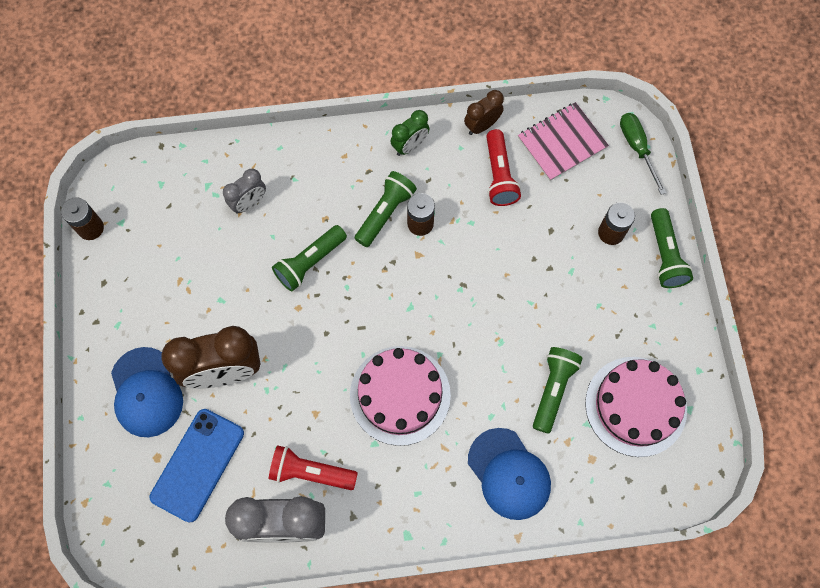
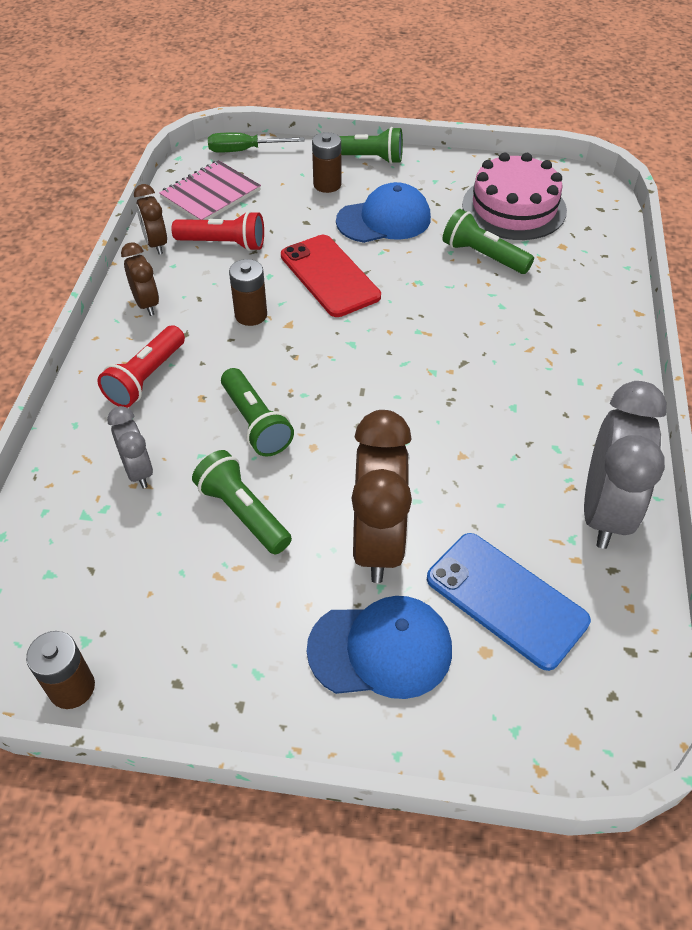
camera: 75 degrees left, 20 degrees down
(310, 472) = (538, 474): red flashlight -> red flashlight (146, 378)
(385, 213) = (222, 341): green flashlight -> green flashlight (242, 513)
(400, 395) = (458, 373): pink cake -> none
(410, 146) = (146, 304): green clock -> brown clock
(485, 269) = (330, 276): none -> red phone
(509, 474) = (569, 305): blue cap -> blue cap (384, 220)
(562, 143) = (210, 194): pink notebook -> pink notebook turned 60 degrees clockwise

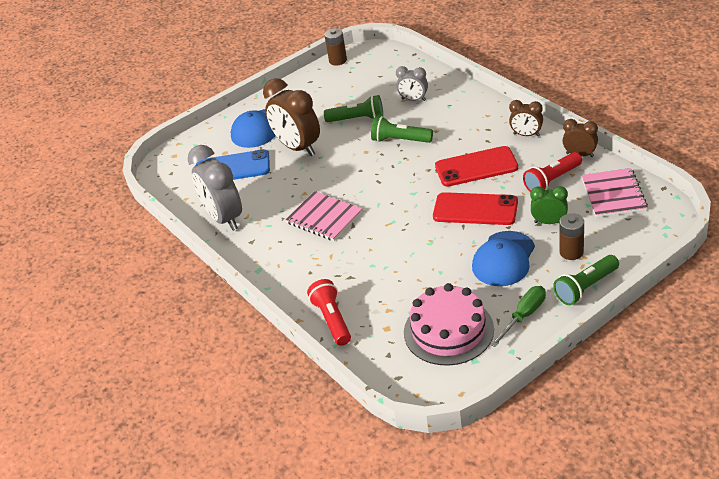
camera: 140 degrees right, 10 degrees down
(146, 378) = (469, 118): red flashlight -> red flashlight (332, 320)
(244, 151) = (656, 231): green screwdriver -> green screwdriver (524, 316)
(251, 315) = (476, 167): brown battery -> red phone
(297, 216) = (549, 222): none -> green clock
(481, 398) = (324, 218): none -> pink notebook
(483, 256) = (420, 283): green flashlight -> none

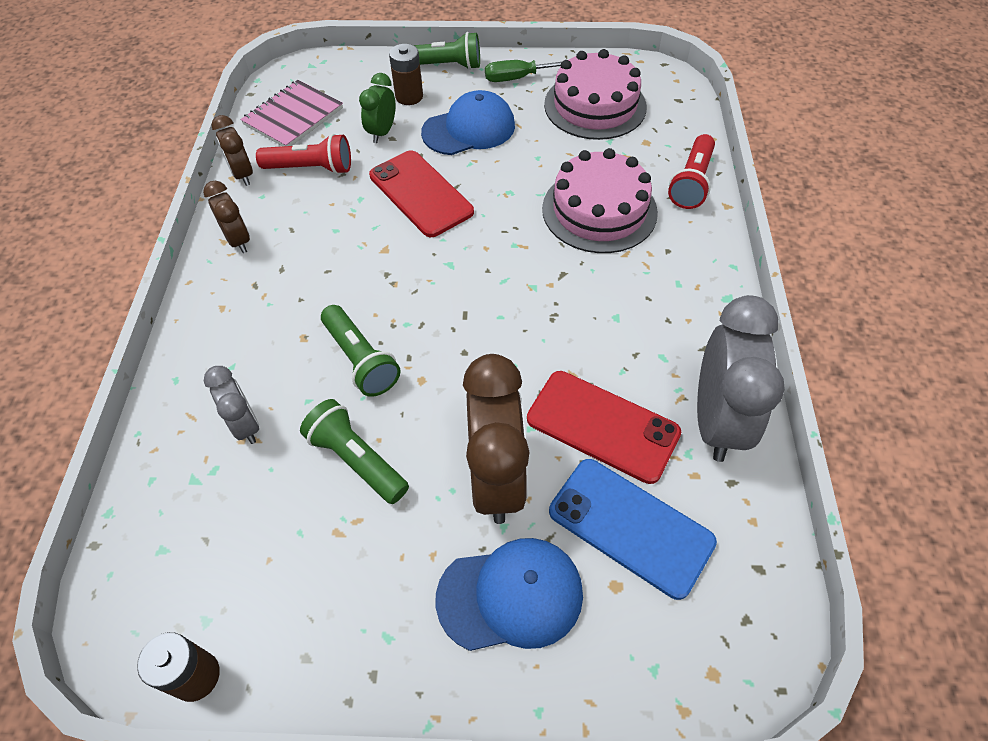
camera: 145 degrees left, 15 degrees up
(324, 218) = (584, 311): pink notebook -> none
(369, 267) = (599, 210): none -> pink cake
(476, 167) = (345, 242): red phone -> red phone (602, 426)
(549, 222) = (382, 132): green clock -> green clock turned 60 degrees clockwise

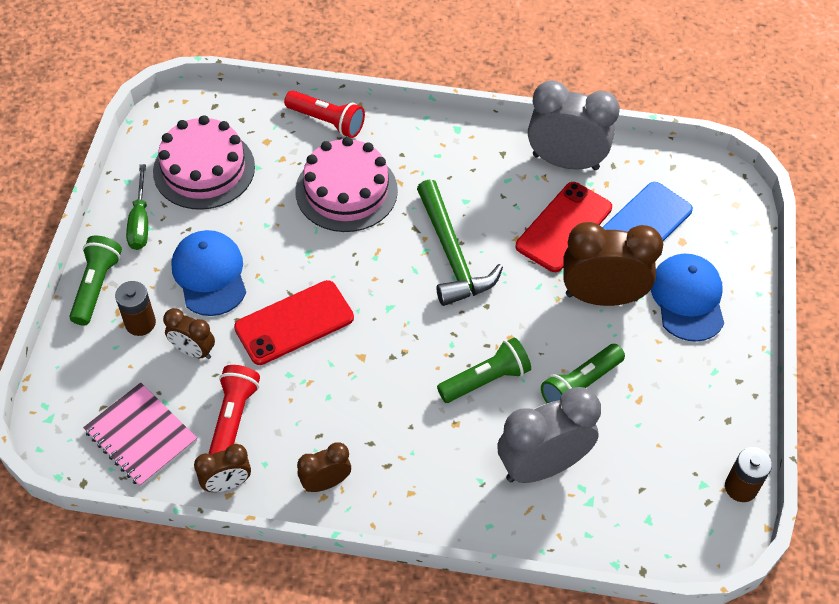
camera: 85 degrees left, 0 degrees up
(245, 425) = (542, 466): grey clock -> grey clock, size x1.88
(382, 132) = (193, 351): green clock -> brown clock
(533, 311) = (452, 254): none -> green hammer

